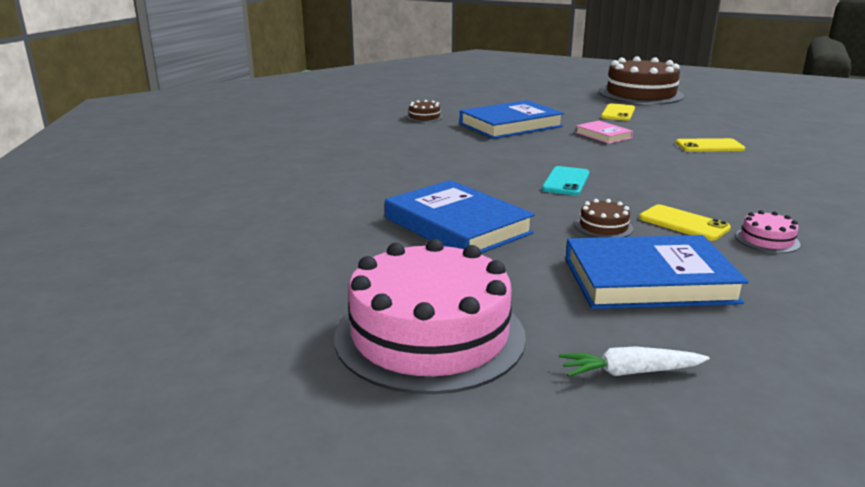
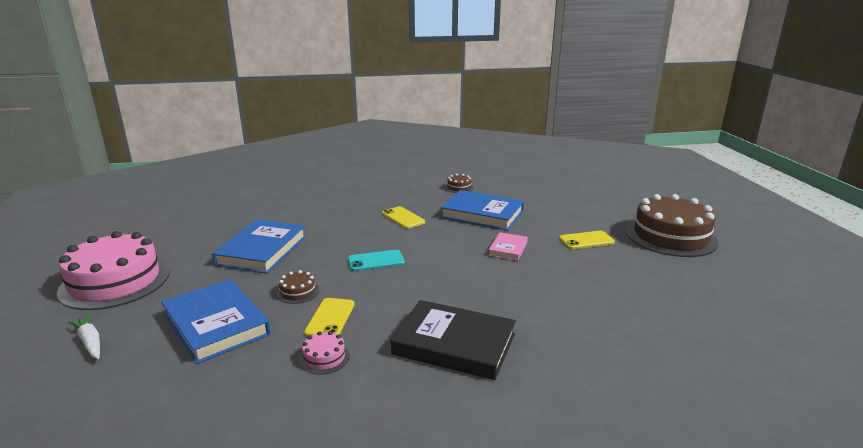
camera: 55 degrees right, 0 degrees up
(709, 146) = (545, 296): yellow phone -> yellow phone (403, 218)
(773, 189) = (454, 344): none -> black book

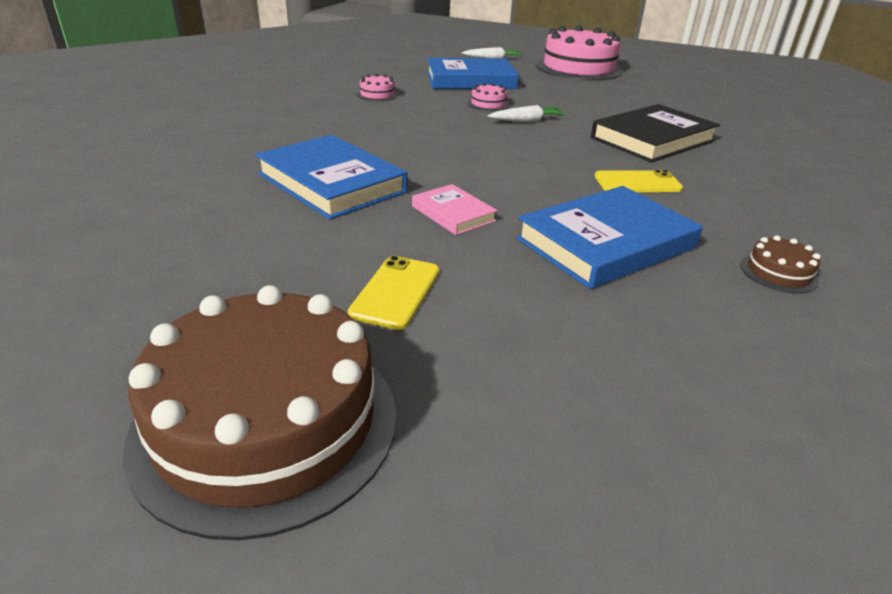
camera: 120 degrees right, 10 degrees up
(262, 250) = (595, 107): blue book -> blue book (331, 183)
(298, 292) = (488, 104): brown cake -> pink cake
(328, 266) = (527, 121): none -> white carrot
(330, 318) = (427, 105): yellow phone -> none
(376, 261) = (514, 139): turquoise phone -> none
(454, 344) = (317, 128): black book -> black book (652, 139)

